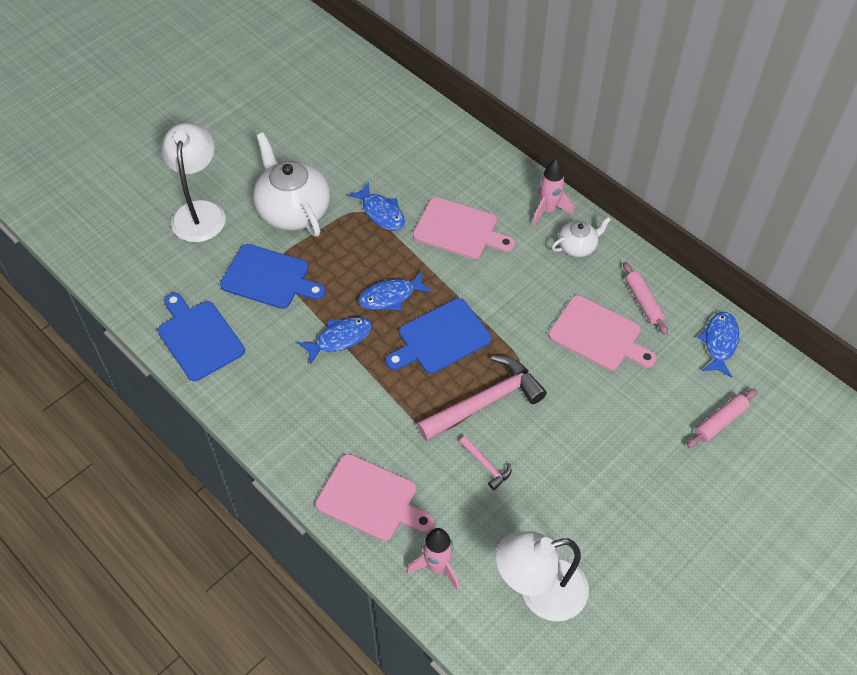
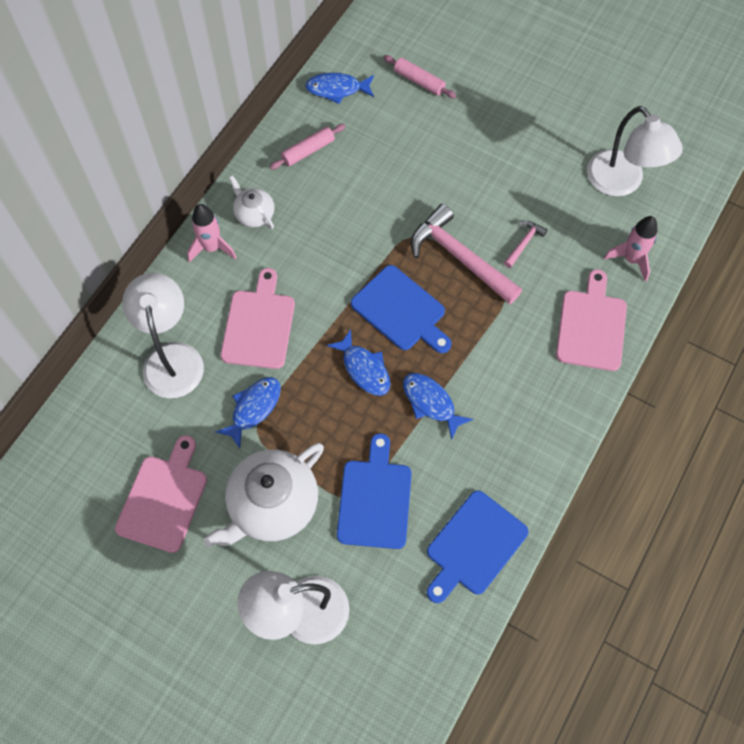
camera: 105 degrees left, 10 degrees up
(447, 168) = (172, 357): none -> white lamp
(598, 335) = (356, 180): pink cutting board -> pink cutting board (163, 499)

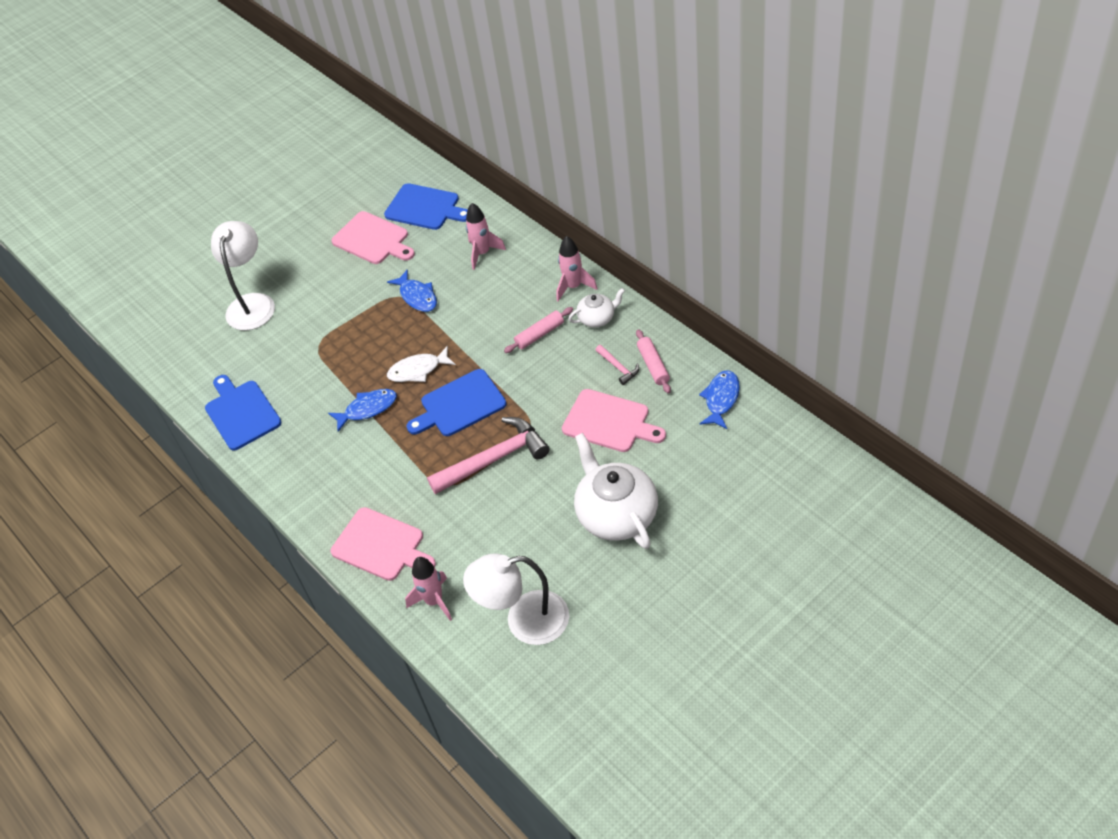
camera: 115 degrees right, 15 degrees down
(172, 357) = (482, 253): white lamp -> pink rocket
(259, 325) = (488, 308): pink cutting board -> pink cutting board (609, 422)
(272, 505) = (337, 298): white teapot -> white teapot (616, 514)
(364, 369) = (418, 370): blue fish -> white fish
(374, 499) = (309, 358): blue cutting board -> blue cutting board (425, 208)
(419, 81) = (712, 469): pink rolling pin -> pink rolling pin (539, 334)
(524, 243) = (488, 514): pink hammer -> pink hammer (618, 367)

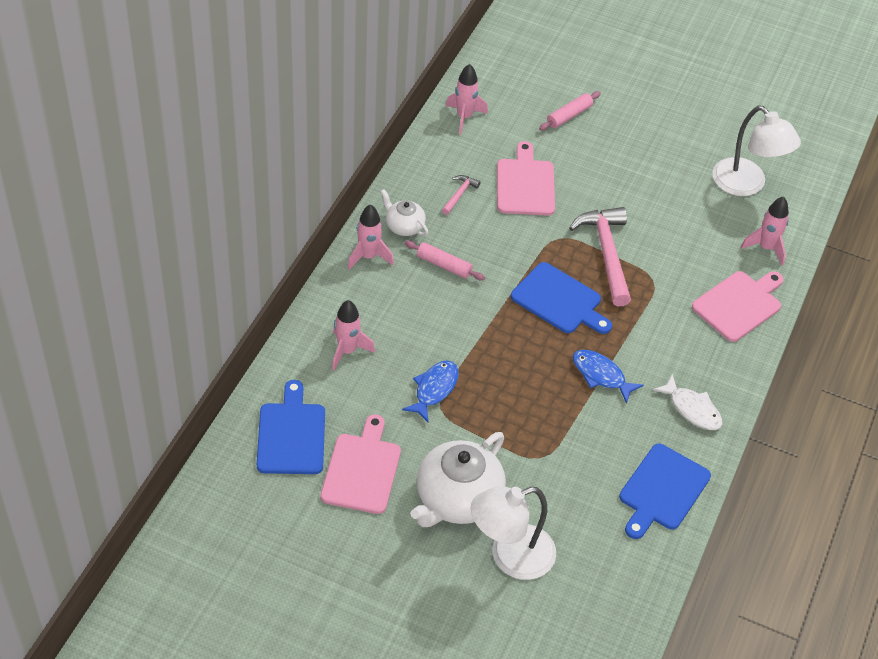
camera: 125 degrees left, 0 degrees up
(381, 545) = (739, 304): pink cutting board -> pink cutting board turned 45 degrees clockwise
(418, 370) = (533, 350): white fish -> white fish (692, 409)
(494, 459) = (606, 253): pink hammer -> pink hammer turned 45 degrees clockwise
(616, 514) = (617, 155): white teapot -> white teapot (457, 499)
(653, 365) = (446, 170): pink rolling pin -> pink rolling pin (569, 115)
(721, 399) = (464, 117): blue fish -> pink rocket

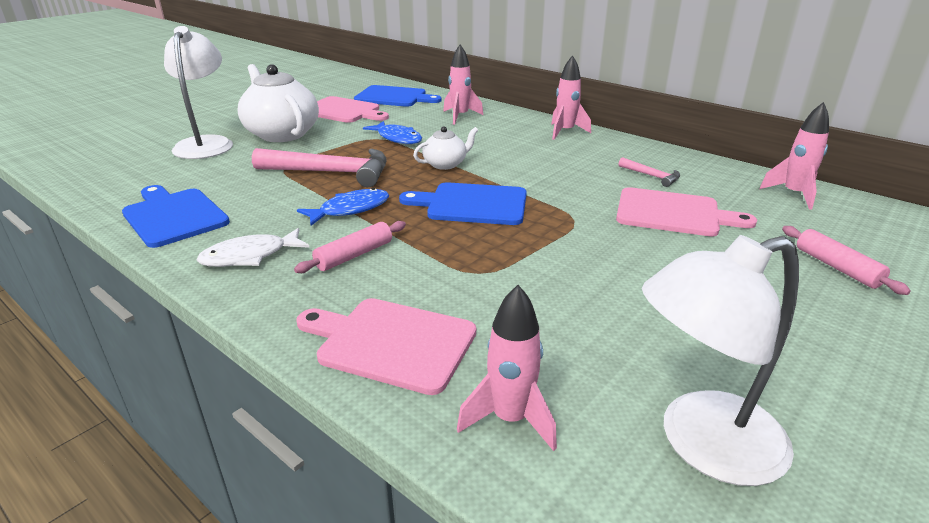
camera: 110 degrees right, 20 degrees down
(404, 226) = (603, 148): white teapot -> white teapot (445, 164)
(444, 265) = (545, 158): pink rolling pin -> pink rolling pin (354, 255)
(559, 300) = (472, 204): blue cutting board -> blue cutting board turned 45 degrees clockwise
(606, 253) = (539, 246): pink hammer -> pink hammer (331, 172)
(739, 304) = (391, 343): pink cutting board -> pink cutting board turned 135 degrees clockwise

